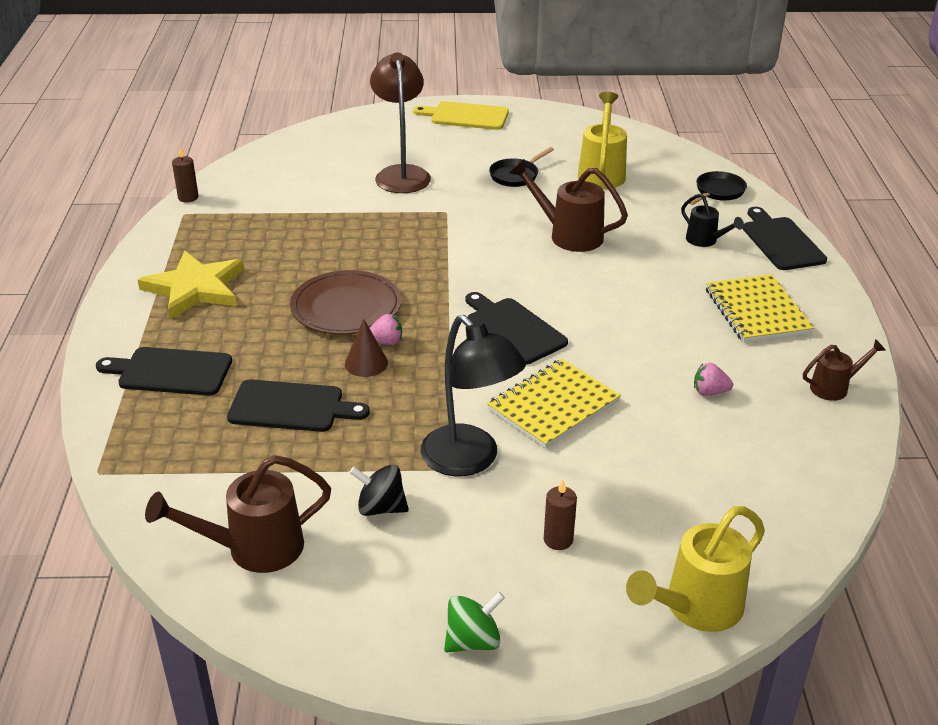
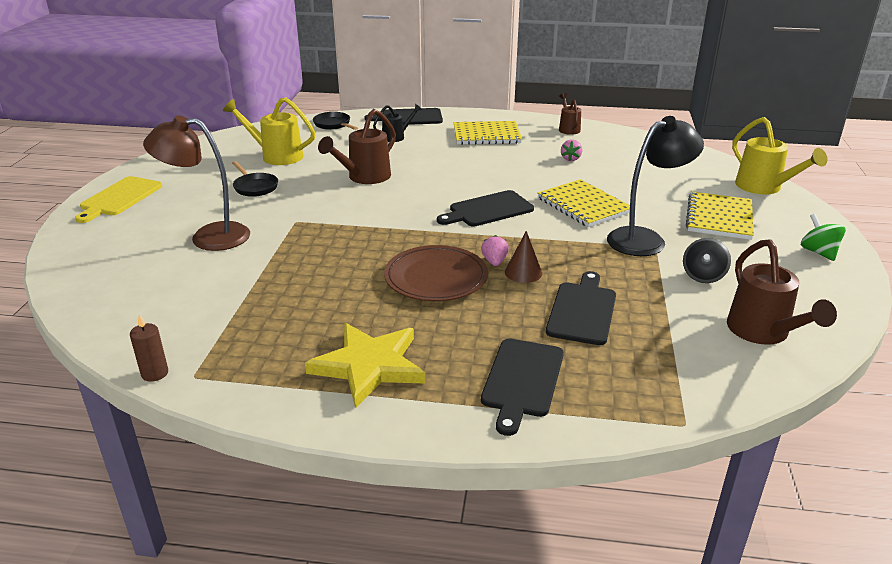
camera: 80 degrees left, 5 degrees down
(558, 540) = (719, 218): brown candle -> yellow notebook

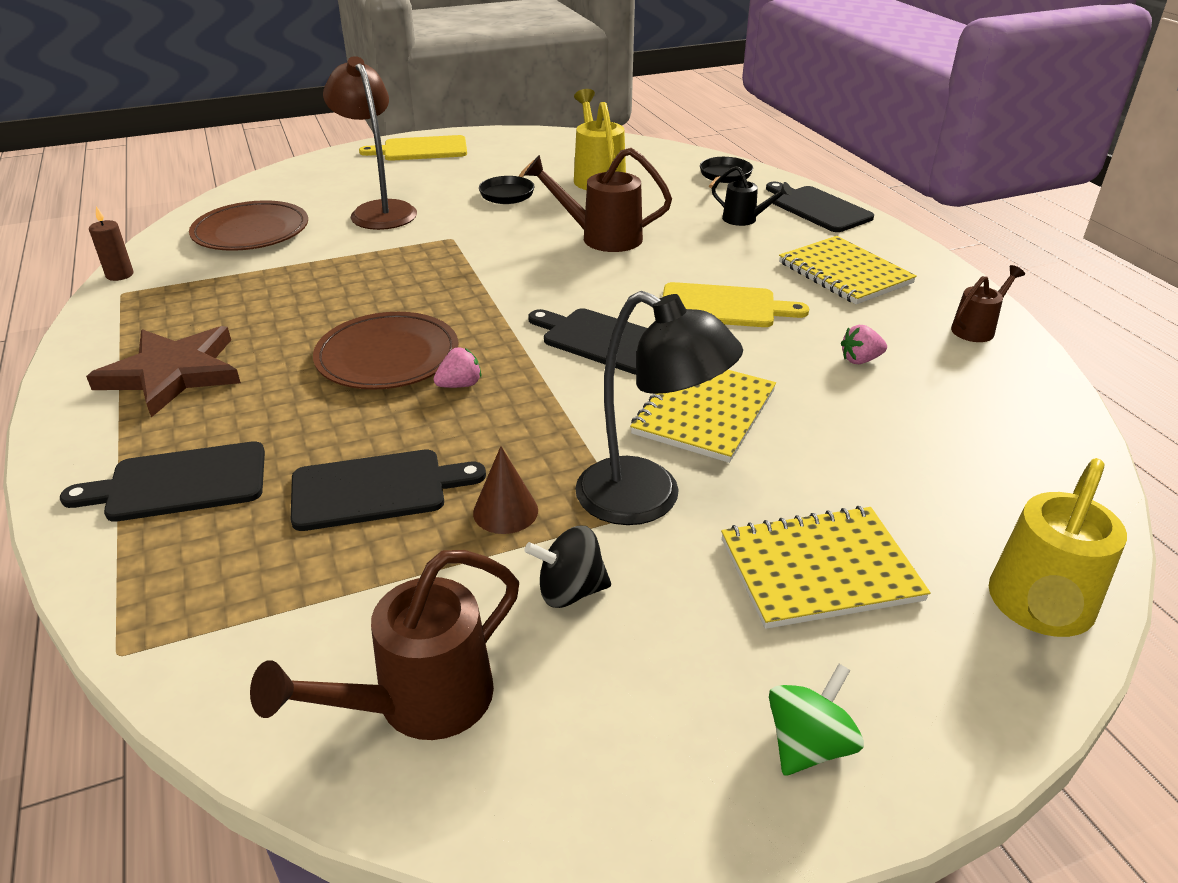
camera: 60 degrees right, 5 degrees up
(162, 296) = (251, 231): none -> brown plate
(369, 366) = (172, 373): yellow star -> brown star
(487, 171) = (723, 306): none -> yellow cutting board
(523, 272) = (448, 414): brown cone -> brown cone (505, 511)

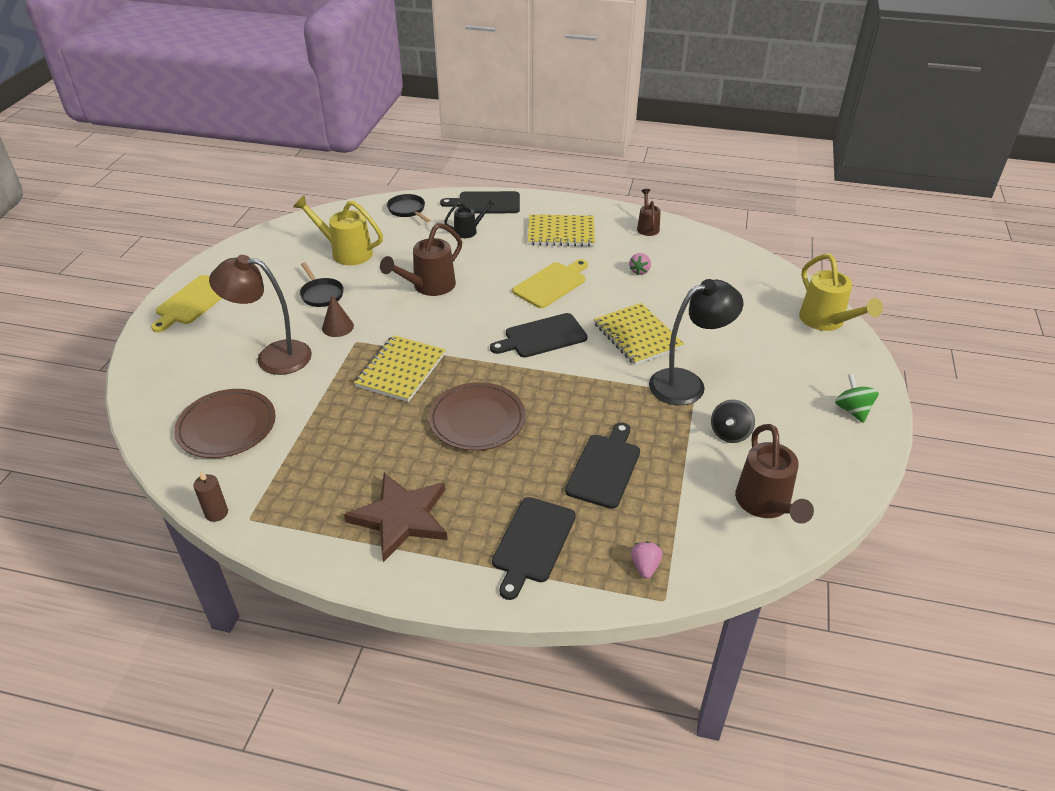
camera: 55 degrees left, 5 degrees up
(460, 385) = (535, 403): pink strawberry -> pink strawberry (645, 566)
(505, 511) = (659, 430): brown cone -> brown cone (337, 327)
(819, 570) = (768, 360): yellow notebook -> yellow notebook (401, 370)

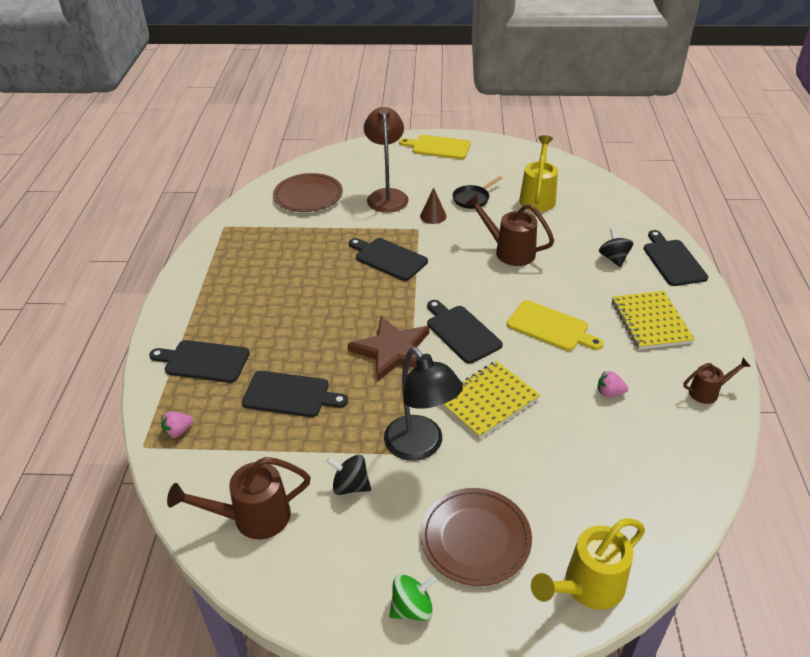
camera: 80 degrees right, 0 degrees up
(216, 513) = (228, 213): brown candle -> none
(401, 370) = (388, 258): yellow notebook -> black cutting board
(401, 518) = (227, 290): brown star -> brown star (392, 351)
(408, 210) = (626, 216): black pan -> none
(469, 231) = (613, 258): black watering can -> black spinning top
(477, 420) = (337, 309): brown plate -> brown plate (475, 538)
(645, 566) = (178, 431): pink strawberry -> pink strawberry turned 150 degrees clockwise

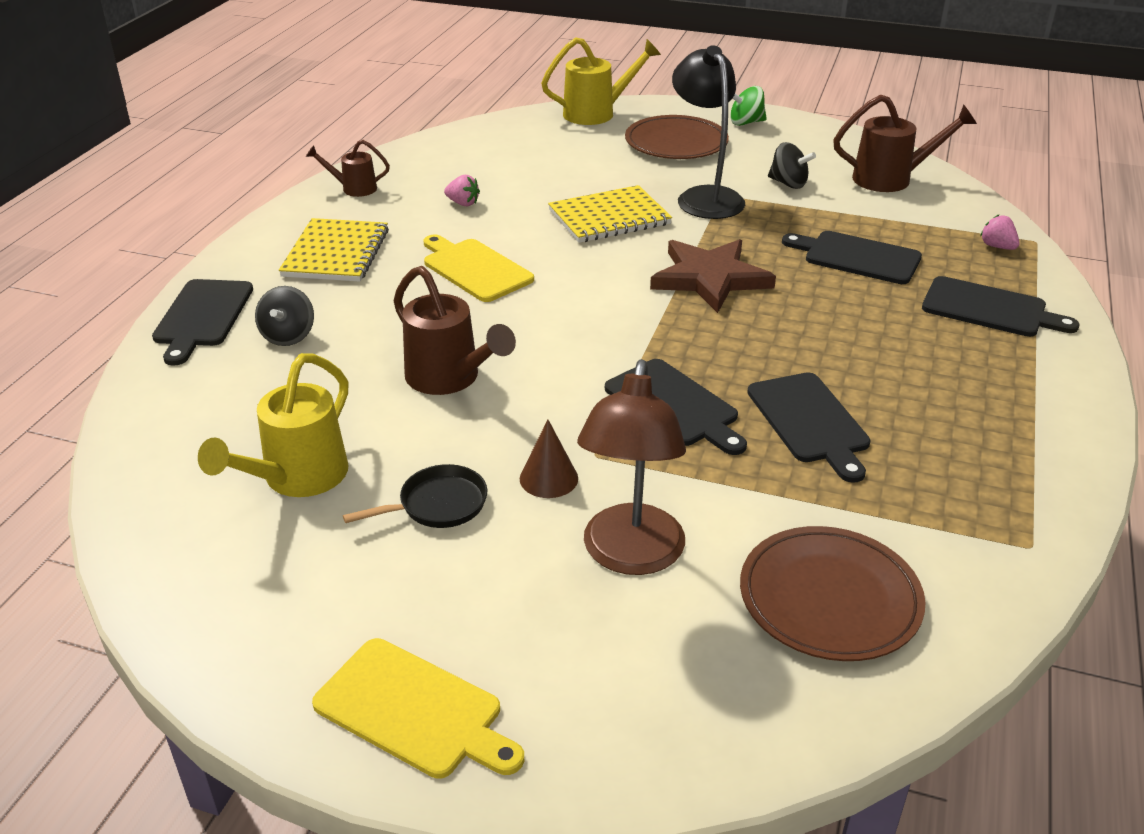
camera: 165 degrees left, 5 degrees down
(178, 431) = (997, 247): pink strawberry -> pink strawberry turned 105 degrees counterclockwise
(461, 332) = (603, 283): black cutting board -> black cutting board (810, 422)

